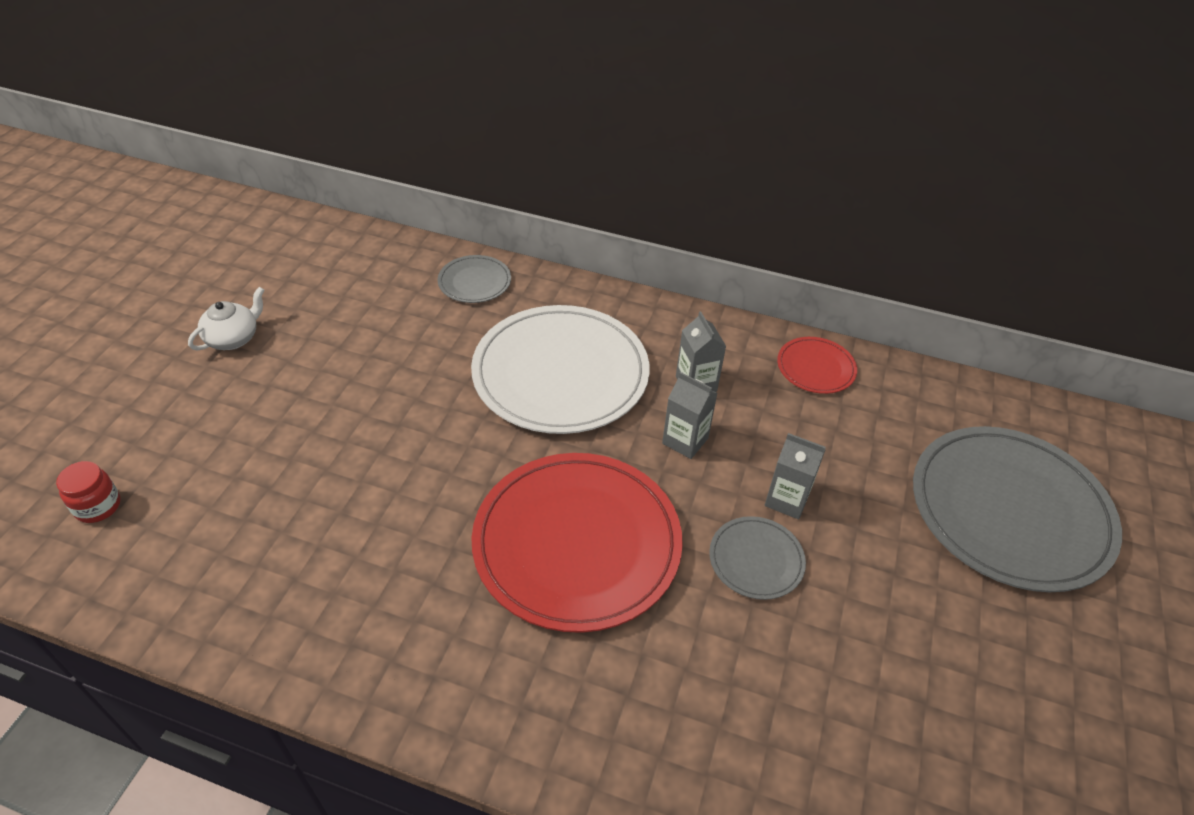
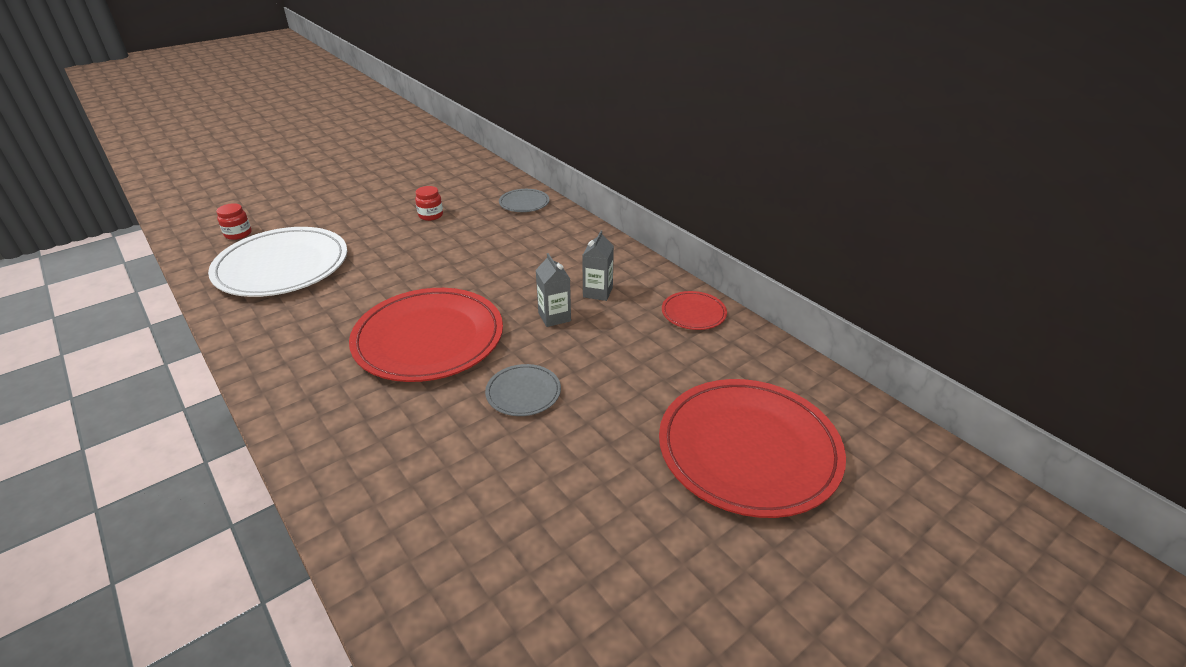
camera: 35 degrees right, 10 degrees down
(233, 338) = (374, 190): white teapot -> none
(370, 351) = (431, 215): none -> red jar
(560, 373) = (520, 259): white plate -> white plate (282, 266)
(787, 500) = (583, 372): grey carton -> none
(1009, 511) = (748, 449): grey plate -> red plate

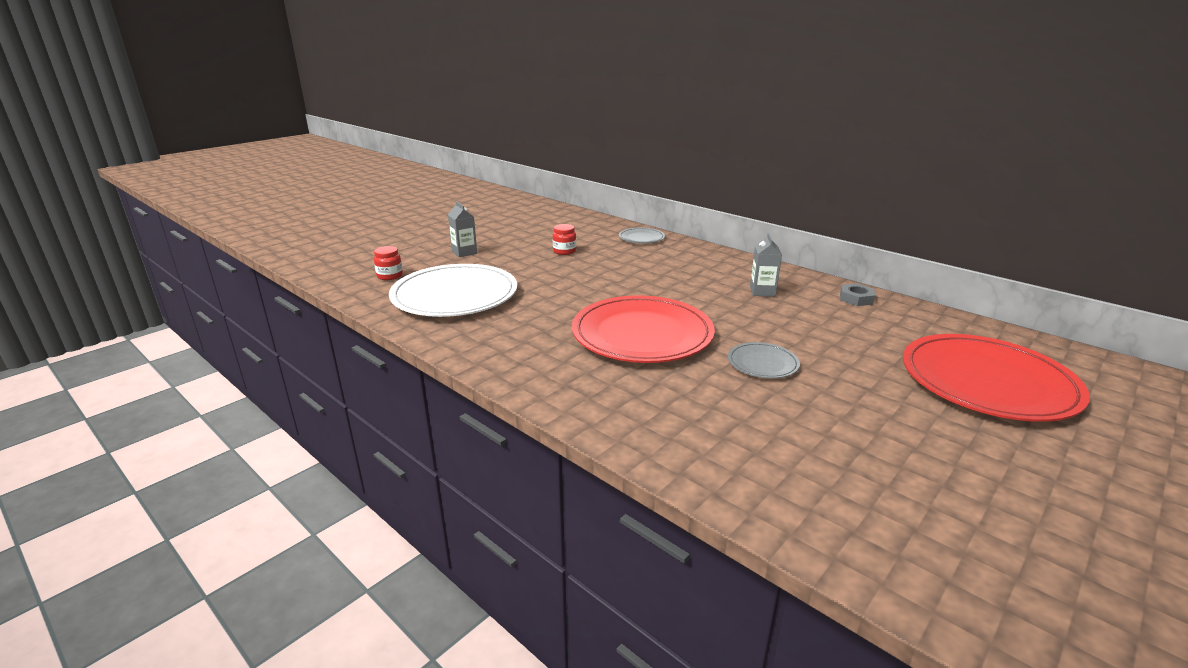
camera: 10 degrees left, 10 degrees down
(554, 317) = (740, 310): grey carton -> grey carton (464, 252)
(693, 313) = (856, 299): red plate -> grey nut

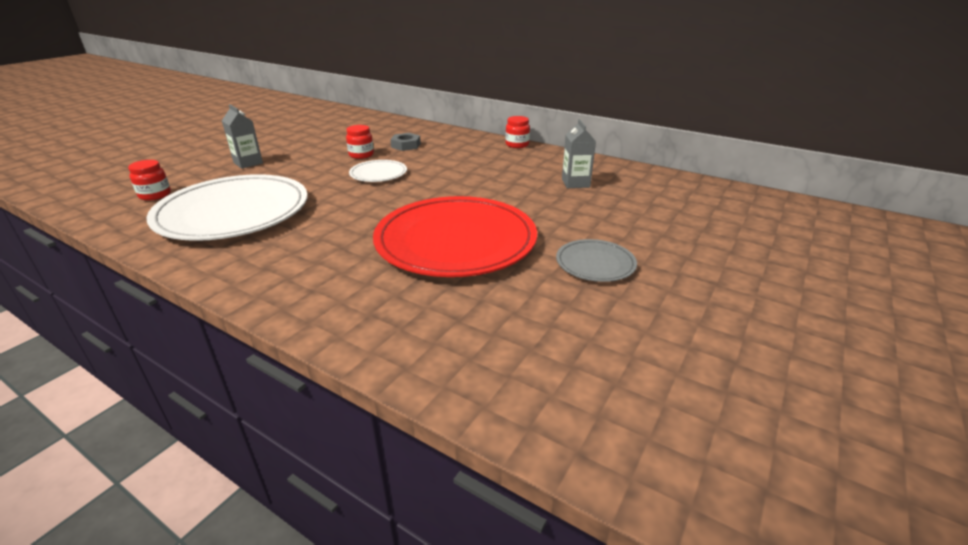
camera: 10 degrees left, 5 degrees up
(579, 270) = (378, 174): none -> white plate
(641, 238) = (442, 137): grey plate -> none
(713, 250) = (517, 145): none -> red jar
(856, 299) = (669, 184): grey nut -> grey nut (406, 145)
(987, 382) = (830, 263): red plate -> none

